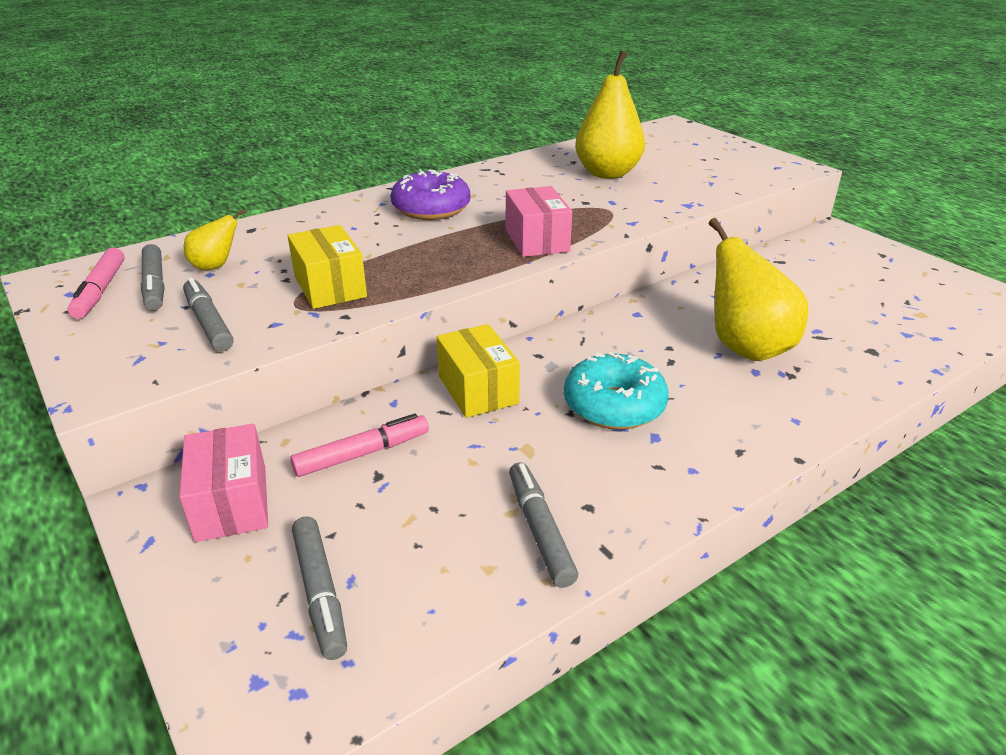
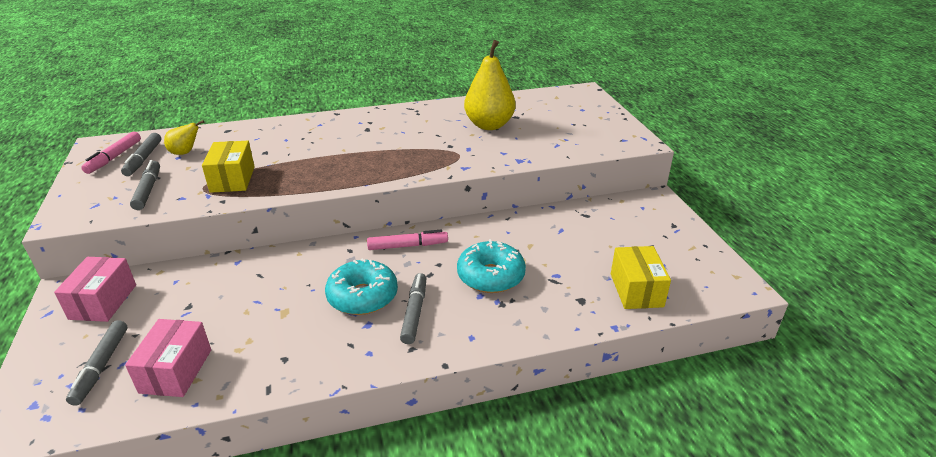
camera: 20 degrees right, 0 degrees up
(362, 454) = (192, 290): pink marker -> pink marker (407, 246)
(431, 209) = (345, 134): purple donut -> none
(478, 389) = (291, 265): yellow box -> yellow box (636, 290)
(537, 240) = (387, 170): pink box -> pink box (176, 371)
(540, 530) = (243, 365): grey marker -> grey marker (414, 312)
(745, 347) = (491, 276): yellow pear -> turquoise donut

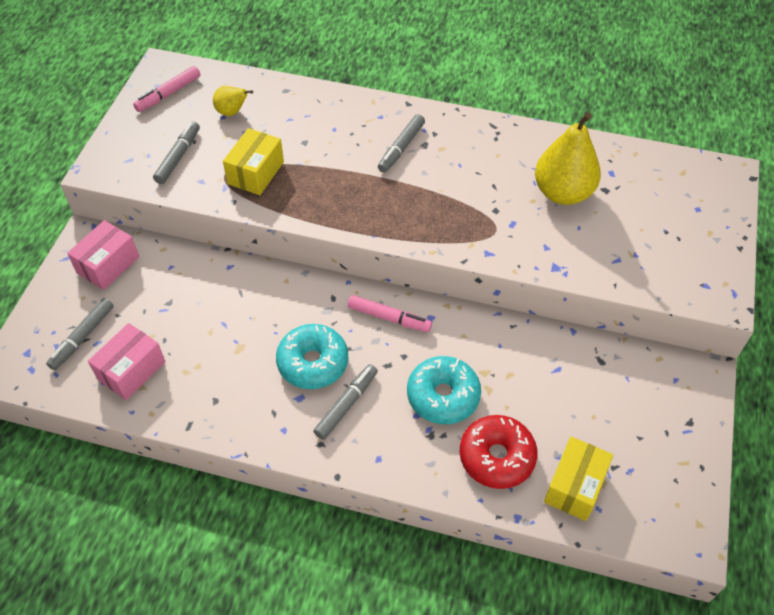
camera: 30 degrees right, 20 degrees up
(143, 159) = (192, 107): grey marker -> grey marker (401, 148)
(564, 296) = (496, 457): none -> red donut

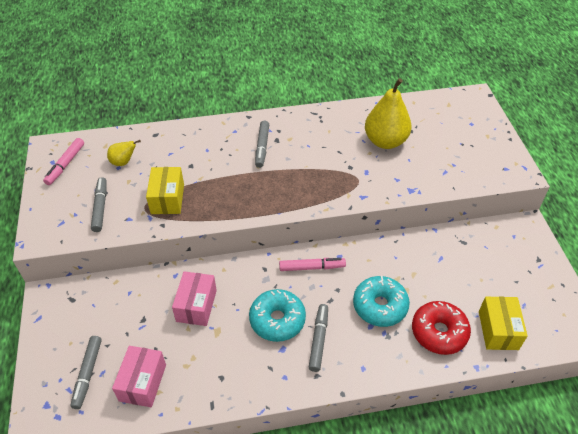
camera: 25 degrees left, 5 degrees down
(108, 265) = (77, 310): pink box -> pink box (196, 306)

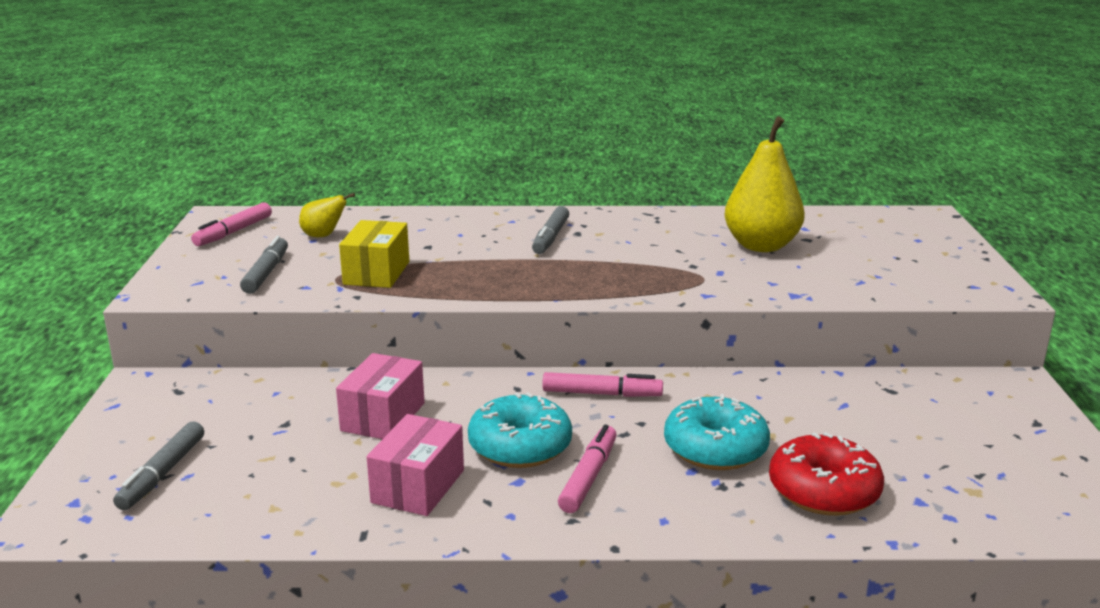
camera: 10 degrees right, 25 degrees down
(143, 382) = (252, 494): pink box -> pink box (418, 486)
(318, 340) = (589, 477): grey marker -> pink marker
(498, 330) = (944, 500): yellow box -> none

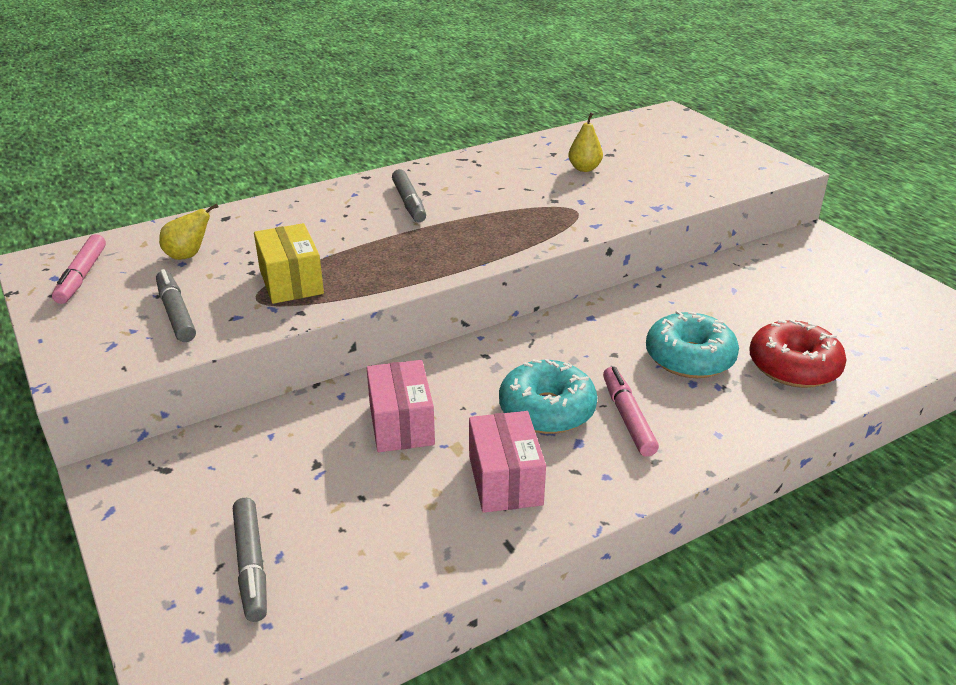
camera: 30 degrees left, 10 degrees up
(602, 394) = (558, 338): pink marker -> none
(761, 246) = (584, 168): yellow pear -> yellow pear, size x0.50

